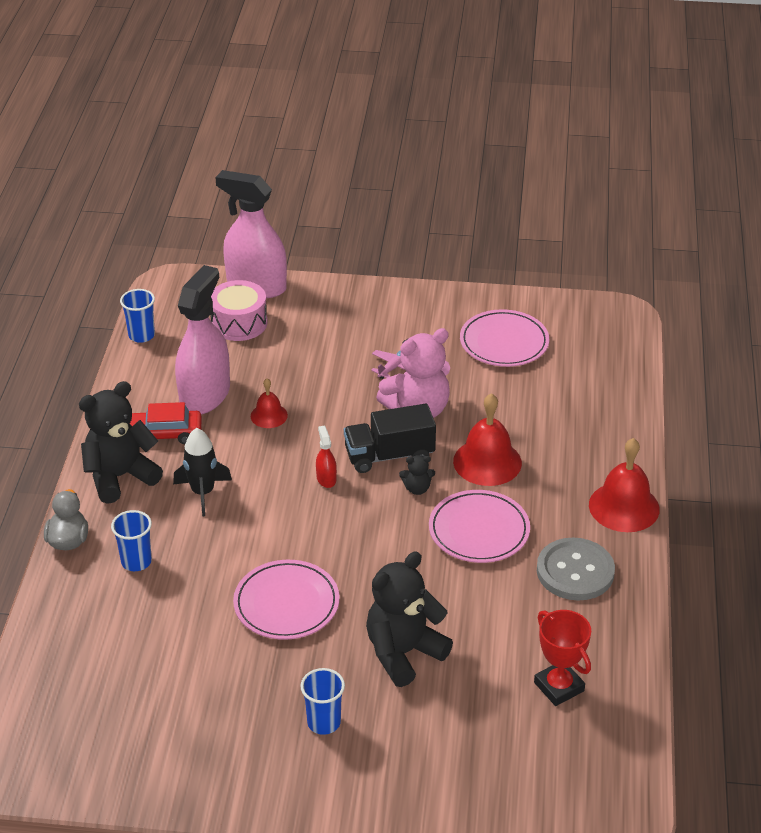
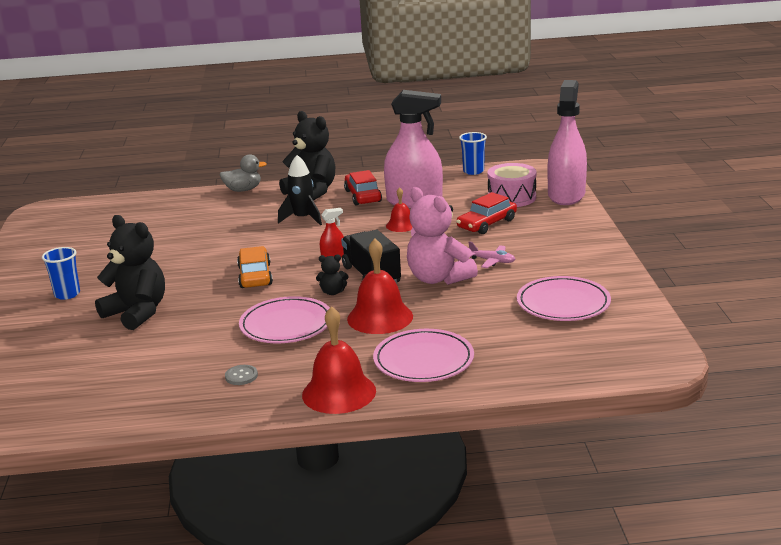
camera: 80 degrees right, 15 degrees down
(136, 561) = (226, 211): blue cup -> none
(286, 604) = (188, 264): pink plate -> pink plate (423, 360)
(300, 354) = (486, 224): none -> red car
(348, 546) = (255, 276): none -> orange car
(417, 488) = (333, 292): black teddy bear -> black teddy bear turned 75 degrees counterclockwise
(559, 687) = (95, 384): red trophy -> none
(575, 571) = (241, 376): grey button -> grey button, size x0.43

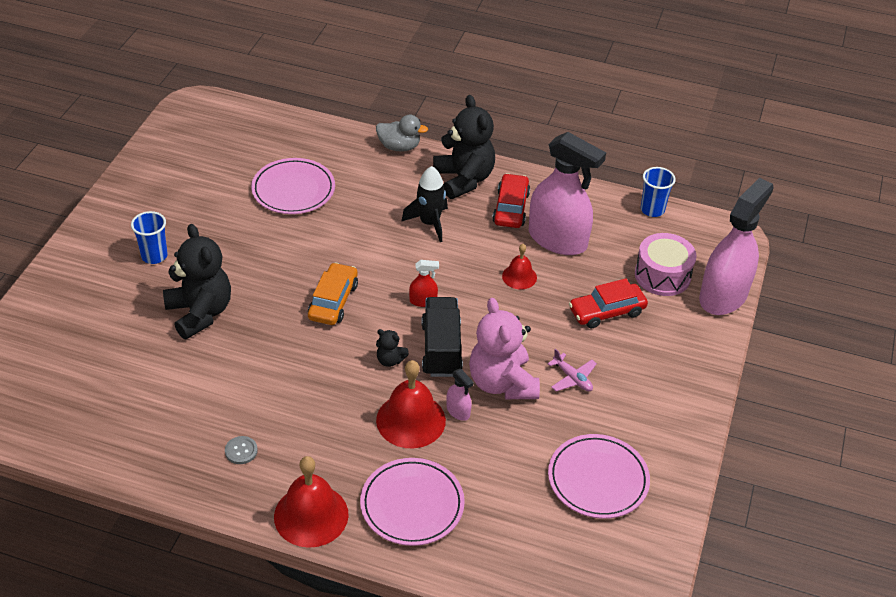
camera: 20 degrees right, 20 degrees up
(286, 325) = (320, 392): pink plate -> pink plate (293, 190)
(416, 302) = (458, 411): none -> pink spray bottle

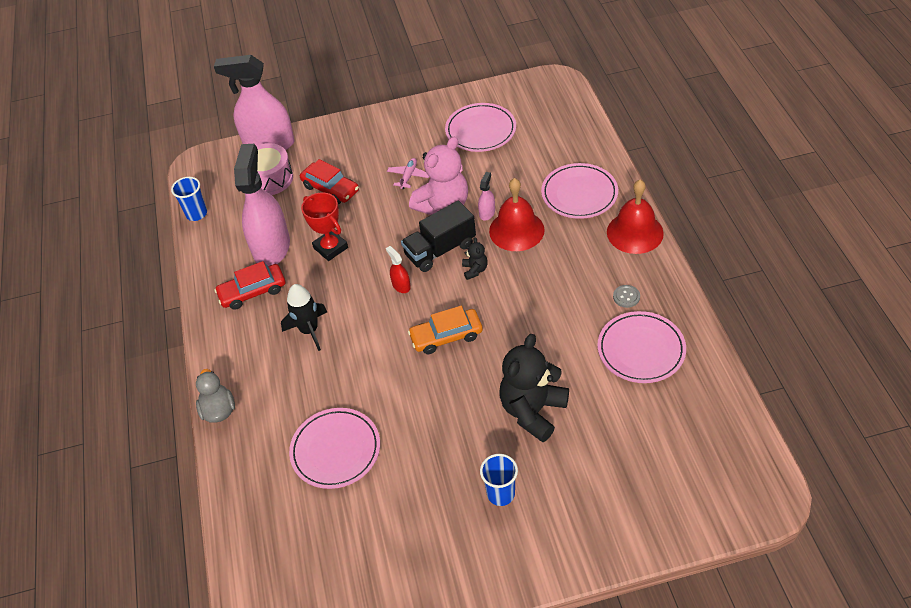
camera: 115 degrees left, 5 degrees up
(175, 421) = (641, 350): none -> pink plate
(464, 179) = (235, 340): black teddy bear -> none
(519, 276) = (330, 248): red bell -> red trophy

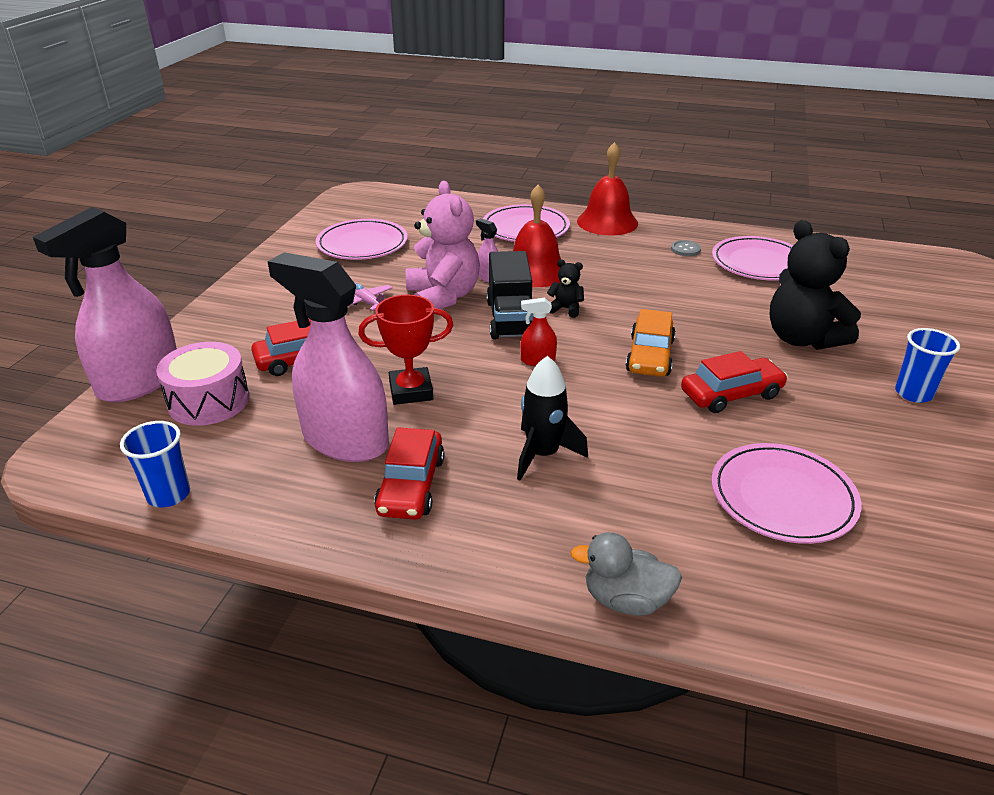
camera: 65 degrees left, 15 degrees down
(429, 393) = (731, 394): none -> red car

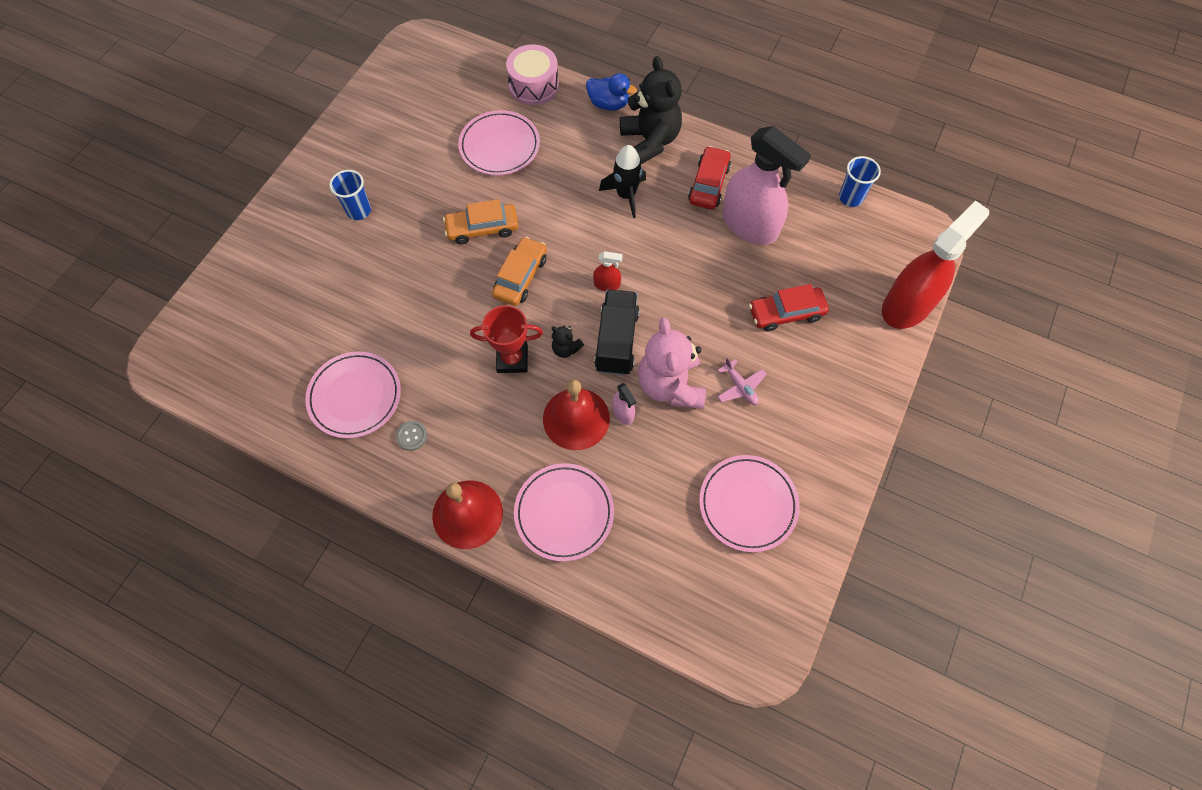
camera: 170 degrees left, 30 degrees up
(139, 381) = (907, 305): pink spray bottle -> red spray bottle
(209, 401) = (849, 276): pink drum -> pink drum (534, 85)
(411, 391) = (705, 265): red trophy -> red trophy (512, 359)
(626, 600) = (609, 104): grey duck -> blue duck
(731, 394) = (482, 228): red car -> orange car
(802, 339) = (393, 279): black teddy bear -> black teddy bear (650, 141)

